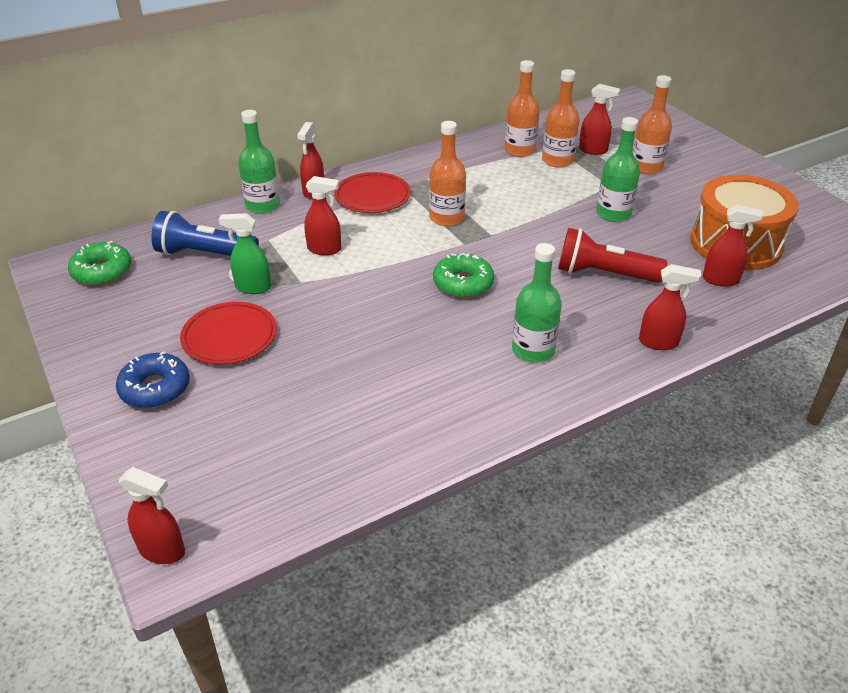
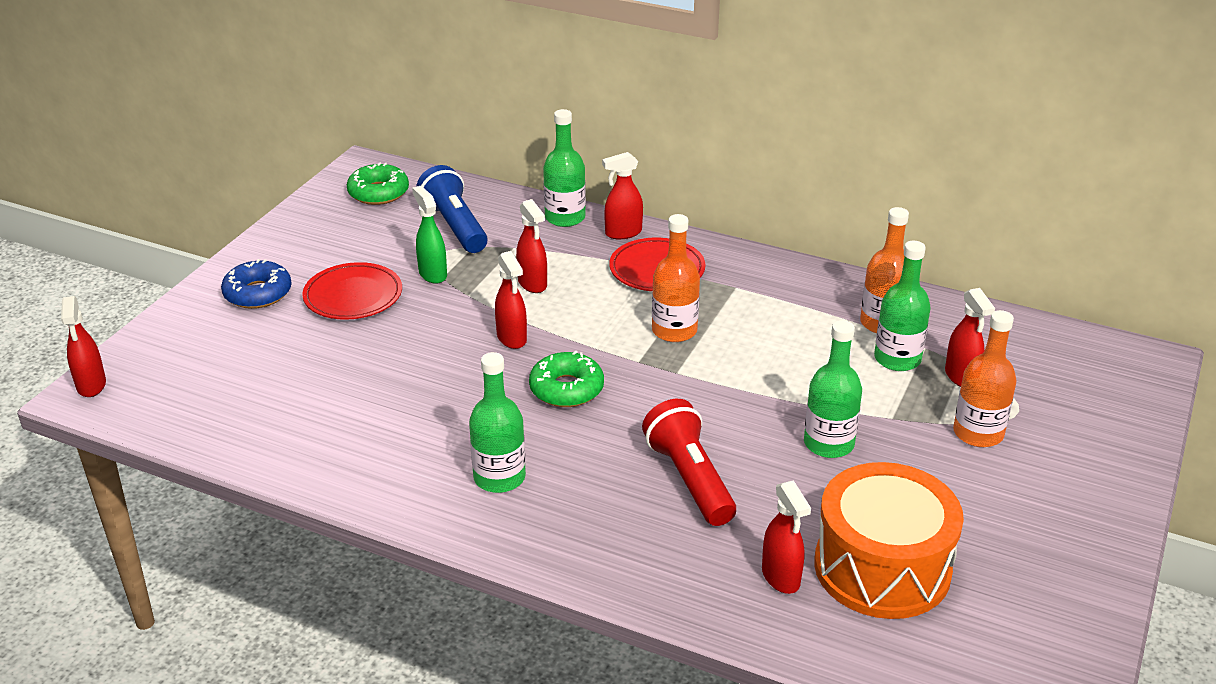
camera: 55 degrees right, 5 degrees down
(557, 160) = (897, 359): orange bottle -> green bottle
(659, 342) = (599, 564): red spray bottle -> red spray bottle (512, 338)

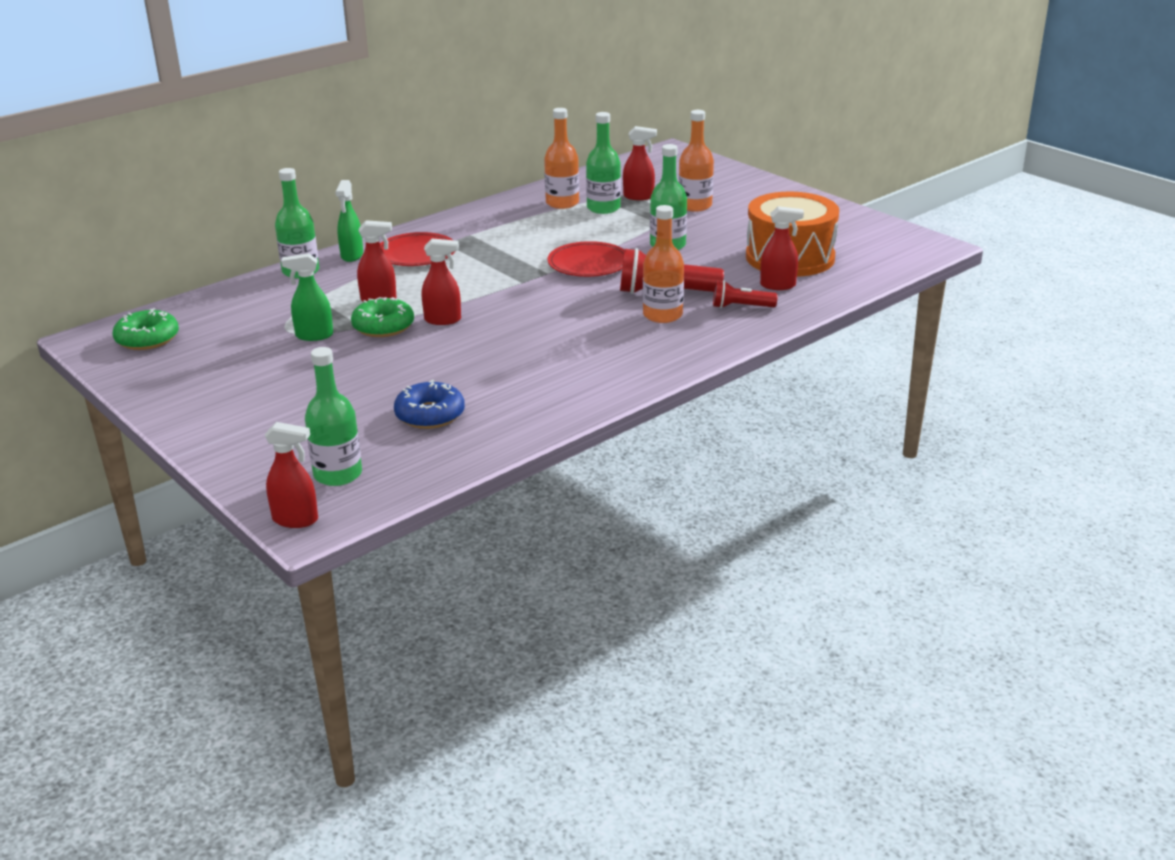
camera: 65 degrees left, 5 degrees down
(258, 293) = (242, 417): blue donut -> blue donut (430, 415)
(353, 296) = (304, 374): red plate -> red plate (588, 264)
(455, 226) = (253, 315): blue flashlight -> none
(499, 477) = (607, 353): green bottle -> green bottle (338, 474)
(566, 389) = (528, 312): green donut -> green donut (383, 326)
(623, 233) = (352, 255): red spray bottle -> green spray bottle
(674, 330) = (499, 264): orange bottle -> orange bottle (662, 315)
(691, 557) = (741, 307): none -> red flashlight

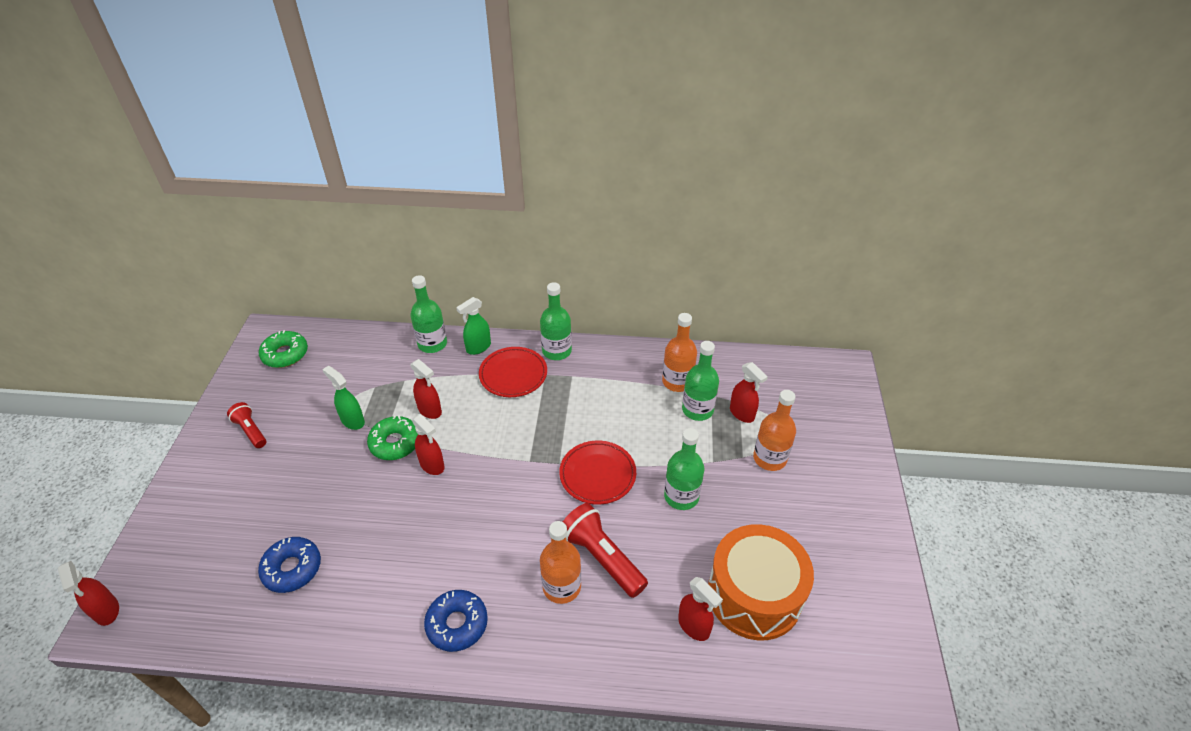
camera: 45 degrees right, 15 degrees up
(338, 474) = (178, 585): green bottle -> green bottle (556, 351)
(621, 365) = (457, 624): none -> blue donut
(741, 307) = (628, 629): red flashlight -> red flashlight (251, 431)

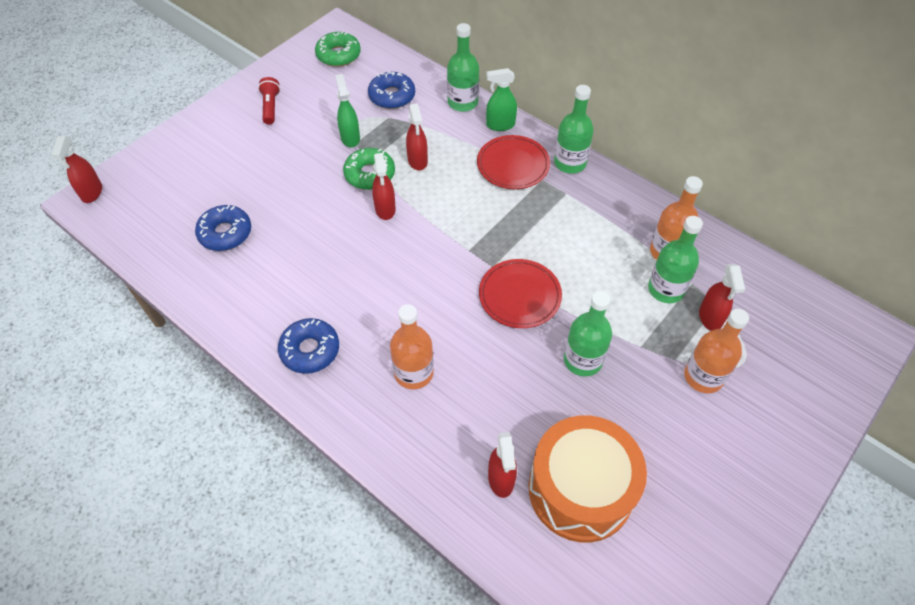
camera: 35 degrees right, 10 degrees up
(364, 367) = (392, 96): none -> blue donut
(602, 557) = (467, 370): red flashlight -> none

